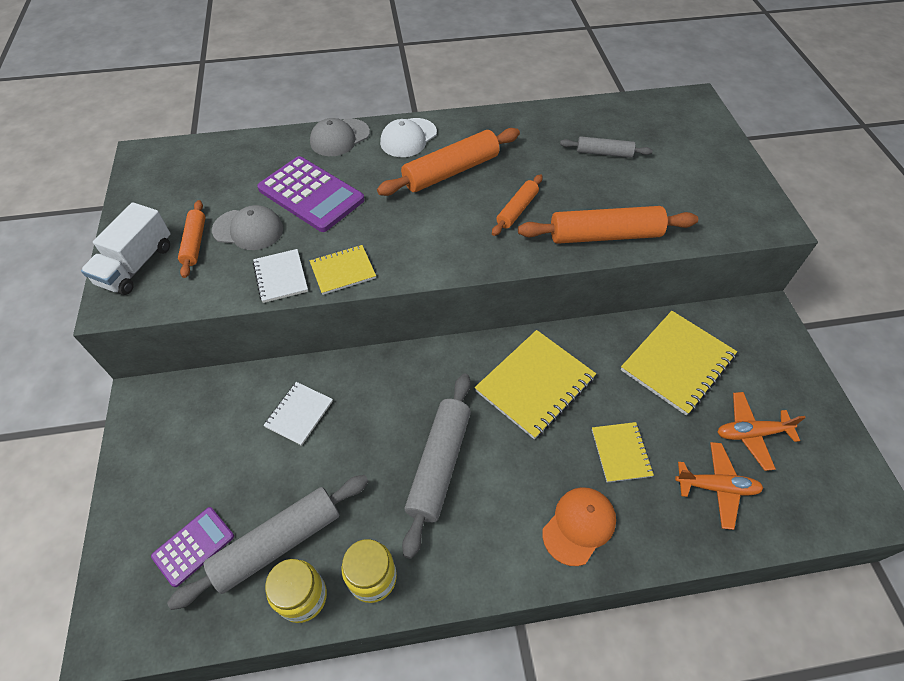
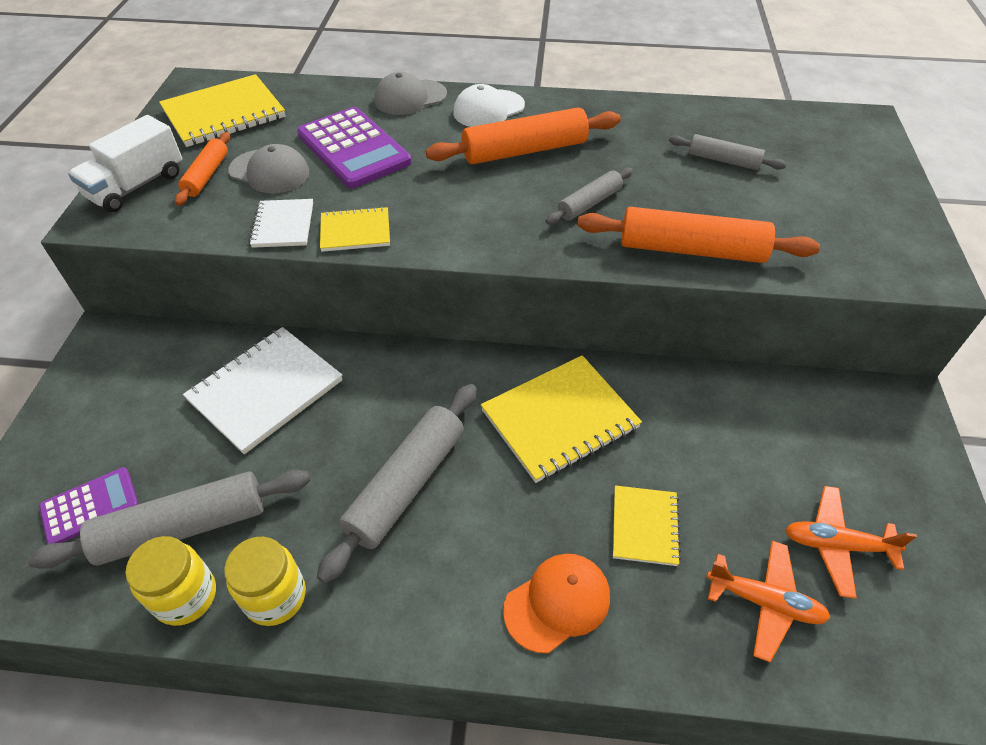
camera: 15 degrees right, 5 degrees down
(299, 414) = (265, 390): white notebook -> white notebook, size x1.78
(517, 210) = (589, 203): orange rolling pin -> grey rolling pin
(677, 363) = (758, 435): yellow notebook -> yellow notebook (224, 114)

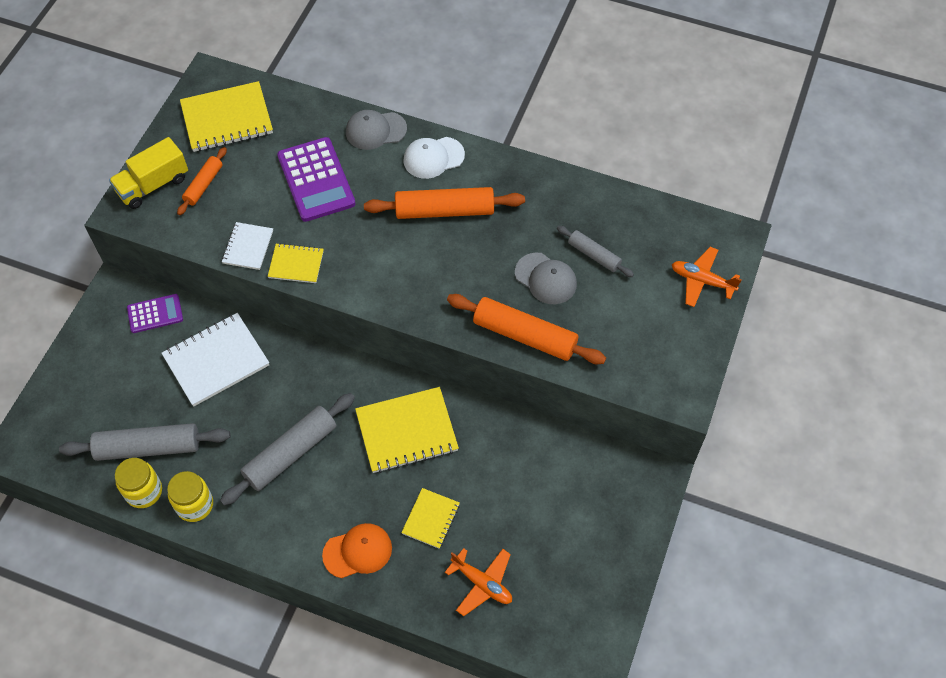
camera: 15 degrees right, 10 degrees up
(90, 506) = (94, 419): purple calculator -> purple calculator (155, 314)
(137, 186) = (153, 185): white truck -> yellow truck
(269, 172) = (249, 191): grey cap -> grey cap (545, 279)
(589, 203) = (471, 275): grey rolling pin -> none
(836, 545) = (546, 562): orange plane -> orange plane (702, 281)

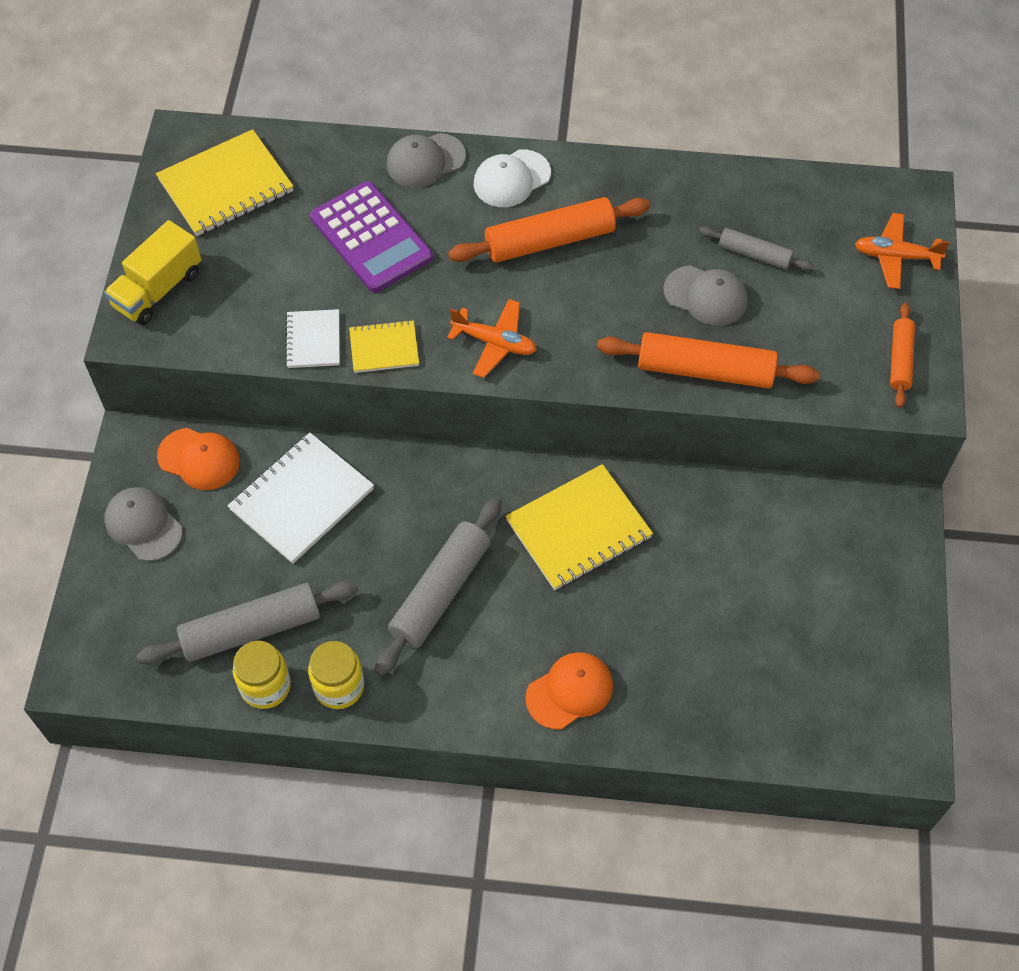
camera: 15 degrees left, 0 degrees up
(100, 352) = (143, 525): none -> grey cap
(155, 314) = (199, 459): purple calculator -> orange cap
(203, 185) = (225, 275): orange rolling pin -> orange rolling pin (900, 360)
(431, 519) = (647, 629): yellow notebook -> none
(482, 583) = (738, 691): orange plane -> orange plane (494, 343)

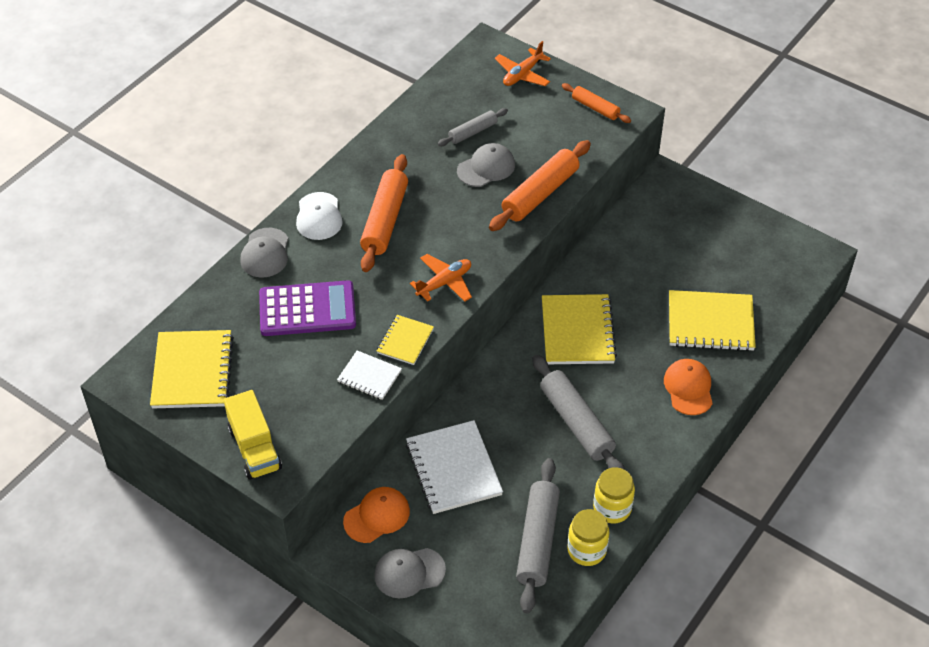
camera: 60 degrees left, 10 degrees down
(692, 671) = (710, 323): none -> yellow notebook

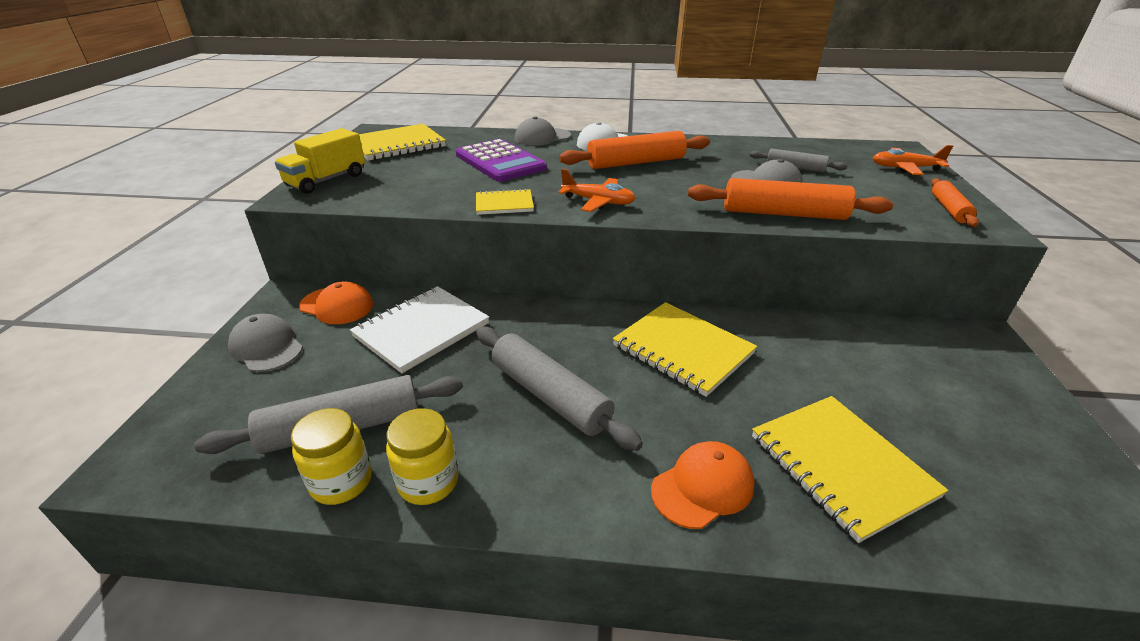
camera: 60 degrees right, 15 degrees down
(369, 376) = (445, 201): white notebook -> none
(576, 423) = (549, 395): grey rolling pin -> grey rolling pin turned 75 degrees counterclockwise
(577, 331) = (682, 350): yellow notebook -> yellow notebook turned 75 degrees clockwise

